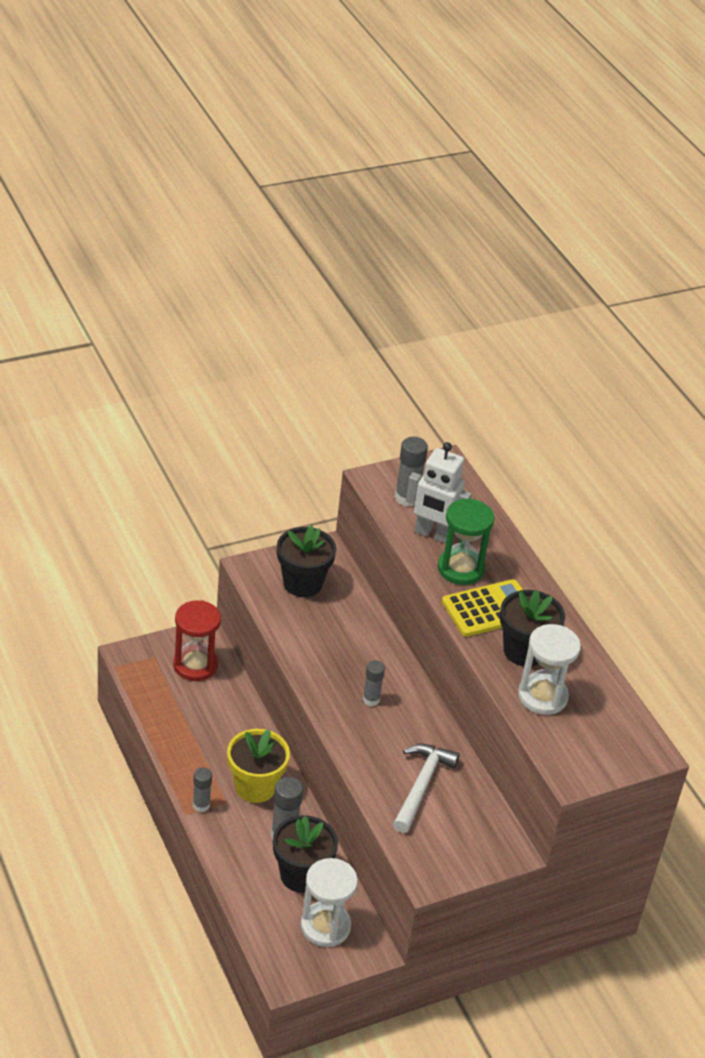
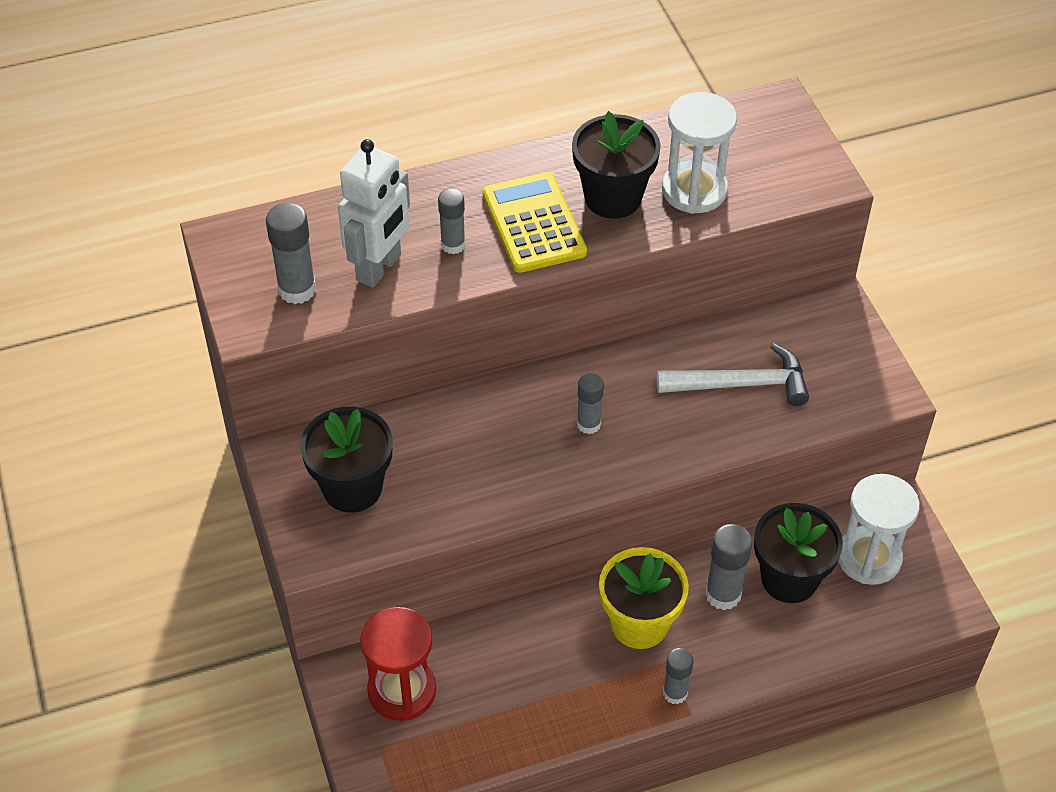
camera: 80 degrees left, 10 degrees up
(421, 786) = (740, 384): white hammer -> white hammer turned 150 degrees clockwise
(460, 569) = (453, 245): green hourglass -> grey glue stick

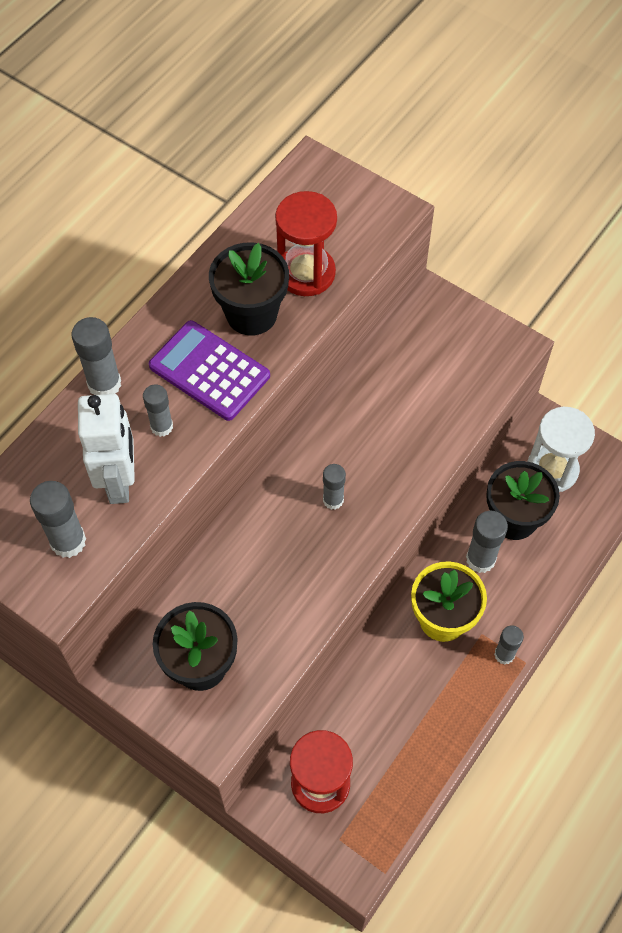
camera: 35 degrees left, 10 degrees up
(433, 186) = (104, 384): none -> grey glue stick
(533, 223) = (209, 371): yellow calculator -> purple calculator
(694, 190) = (306, 273): white hourglass -> red hourglass
(740, 384) = (413, 401): white hammer -> none

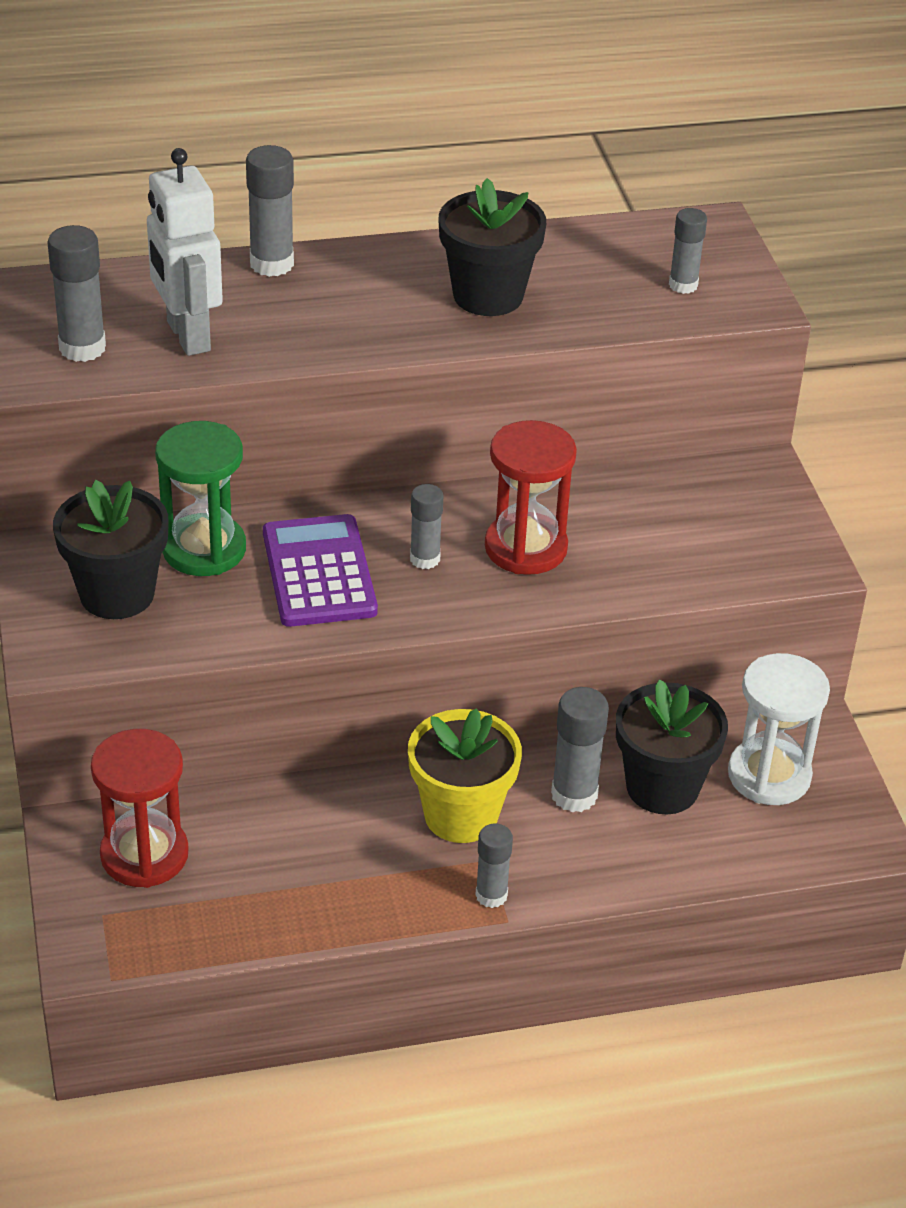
camera: 40 degrees right, 20 degrees down
(119, 481) = (187, 336): white robot -> white robot turned 120 degrees clockwise
(161, 426) = (282, 323): grey glue stick -> grey glue stick (683, 285)
(209, 371) = (385, 311): purple calculator -> purple calculator (318, 572)
(213, 592) = (204, 549): none -> green hourglass
(306, 273) = (589, 298): red hourglass -> red hourglass (525, 548)

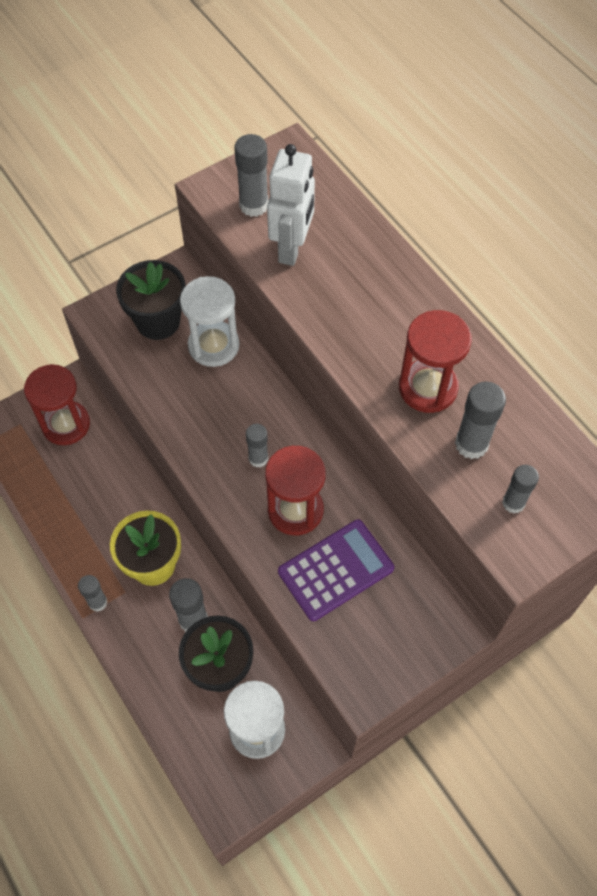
camera: 70 degrees right, 20 degrees up
(187, 336) = (292, 248): white robot -> white robot turned 150 degrees clockwise
(204, 549) = (213, 345): green hourglass -> white hourglass
(272, 264) = (392, 260): grey glue stick -> grey glue stick (471, 444)
(318, 572) = (220, 408): purple calculator -> purple calculator (335, 570)
(488, 295) = (428, 388): black flower pot -> red hourglass

